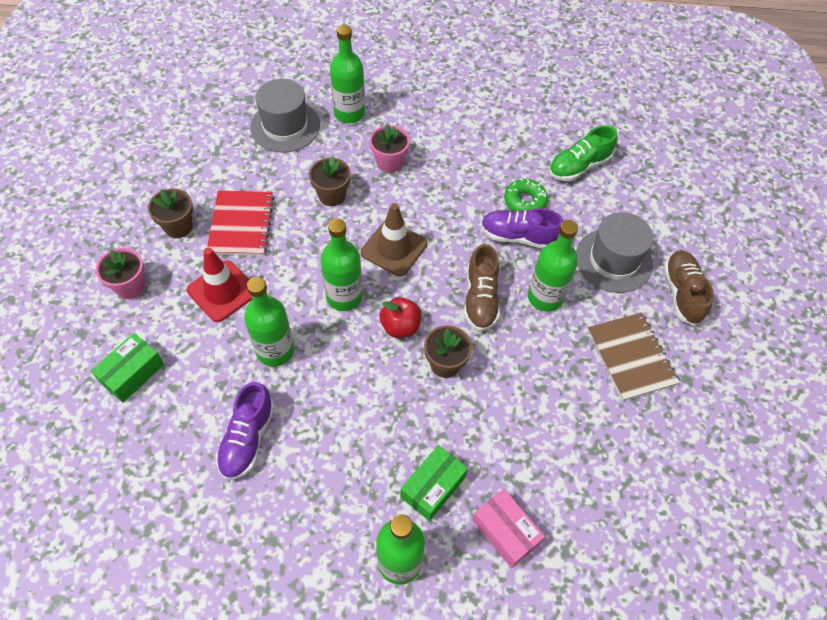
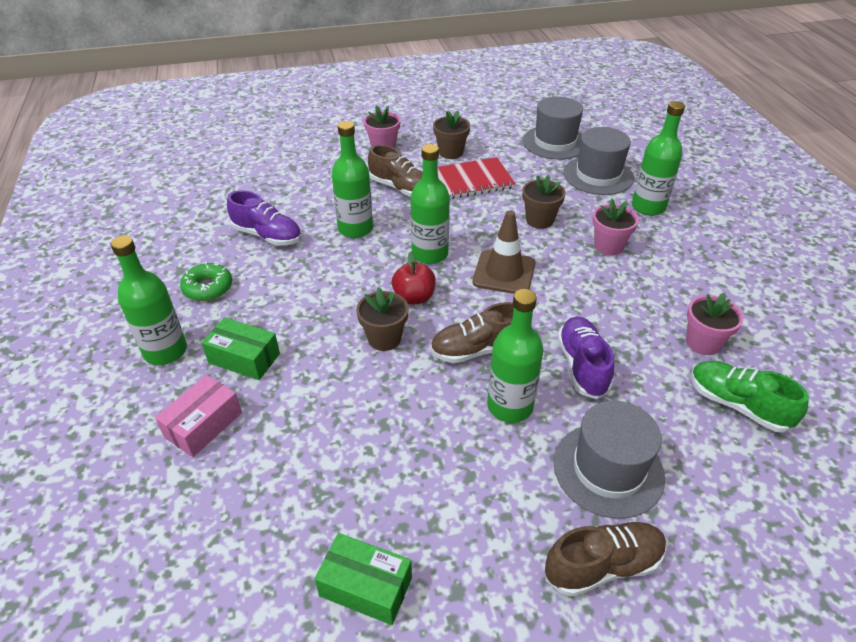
camera: 75 degrees right, 15 degrees down
(132, 373) = (308, 168): green box -> green box (366, 586)
(210, 135) = (555, 142): none -> grey hat
(222, 291) = (401, 188): red traffic cone -> brown shoe
(247, 439) = (267, 235): purple shoe -> purple shoe turned 150 degrees counterclockwise
(518, 156) = (703, 343): none -> pink flower pot
(525, 201) = (638, 361): green donut -> green donut (208, 288)
(631, 357) = (464, 513): brown notebook -> none

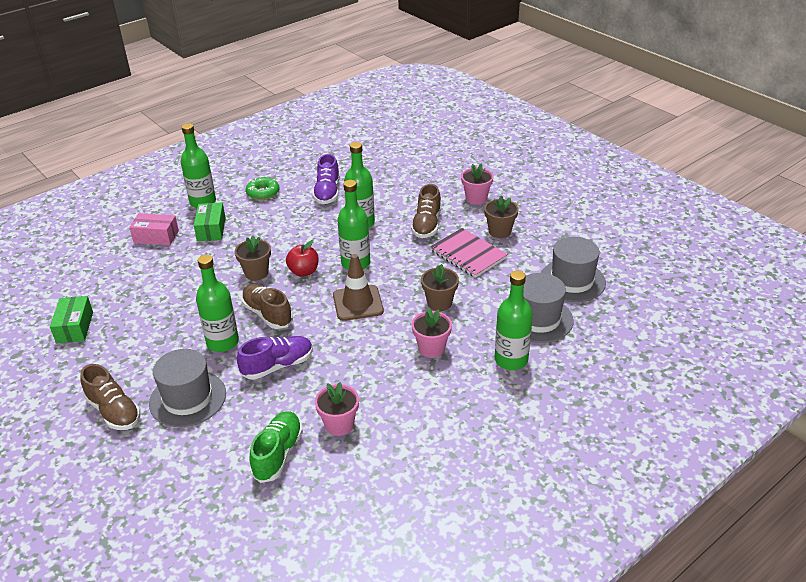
camera: 65 degrees right, 5 degrees down
(473, 180) = (468, 254): red notebook -> pink notebook

